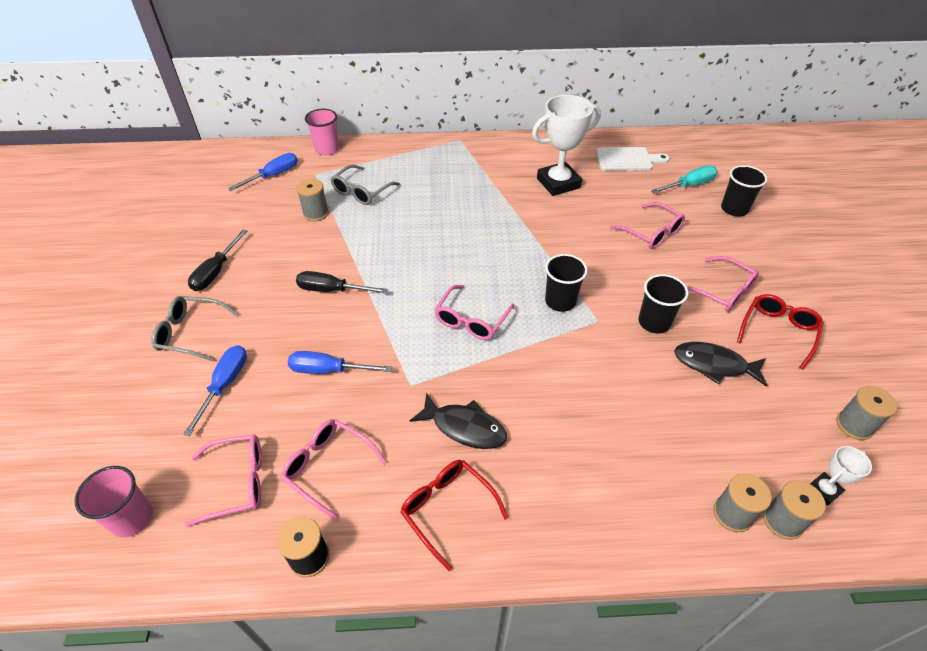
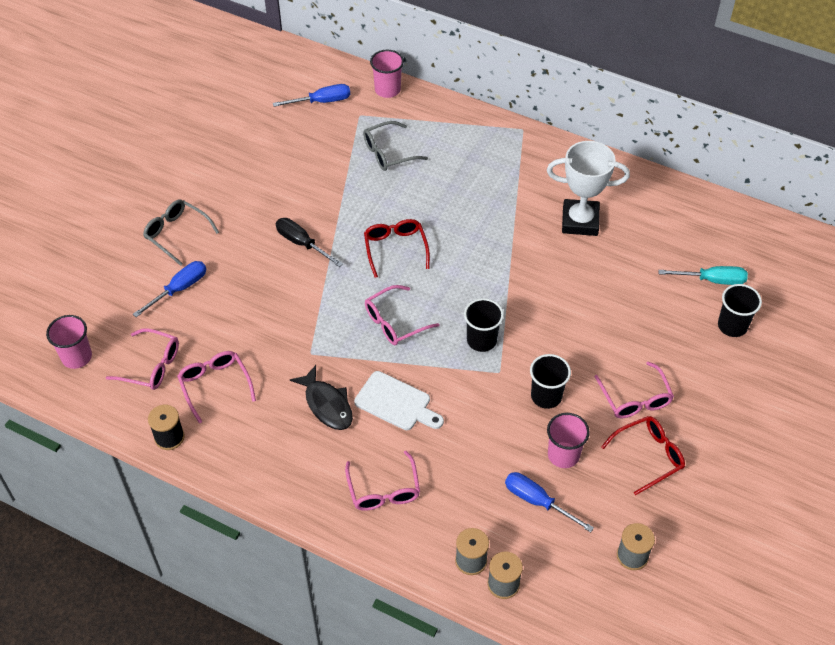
camera: 30 degrees right, 5 degrees up
(216, 272) = (222, 185): black screwdriver -> none
(316, 213) = (334, 160): grey spool -> none
(328, 370) = (258, 312): blue screwdriver -> blue screwdriver (537, 501)
(447, 509) = (275, 454): red glasses -> red glasses (395, 248)
(627, 159) = (675, 223): white cutting board -> white cutting board (396, 403)
(651, 233) = (623, 313): pink glasses -> pink glasses (384, 490)
(714, 365) = (563, 455): black fish -> pink cup
(823, 490) = (556, 583): white trophy -> none

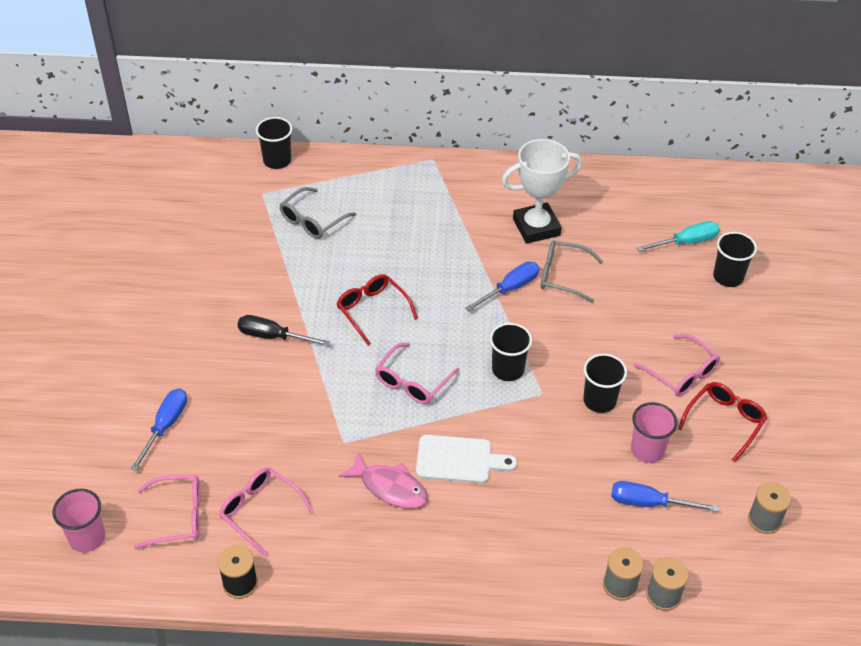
camera: 25 degrees left, 5 degrees down
(177, 234) = (131, 371): grey glasses -> grey glasses (562, 276)
(322, 101) = (215, 191): blue screwdriver -> blue screwdriver (510, 288)
(327, 404) = (390, 487): black fish -> pink fish
(384, 490) = (495, 550): pink glasses -> none
(387, 90) = (277, 160): pink cup -> black cup

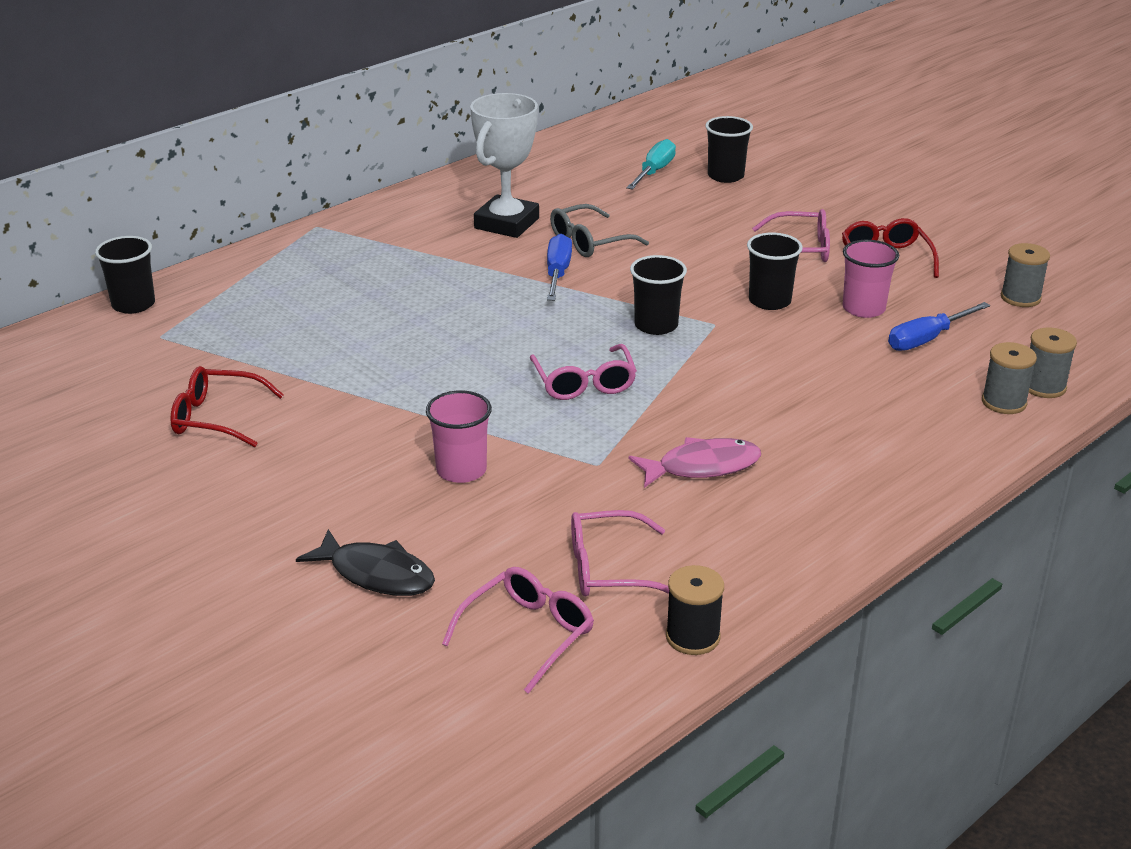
camera: 45 degrees left, 15 degrees down
(87, 537) = (451, 728): pink cup -> pink cup (461, 470)
(165, 426) = (376, 574): blue screwdriver -> black fish
(273, 336) = (375, 433): black screwdriver -> none
(312, 220) = (260, 328): grey glasses -> none
(372, 310) = (449, 357): red glasses -> red glasses (216, 418)
(458, 460) = (727, 409): white cutting board -> none

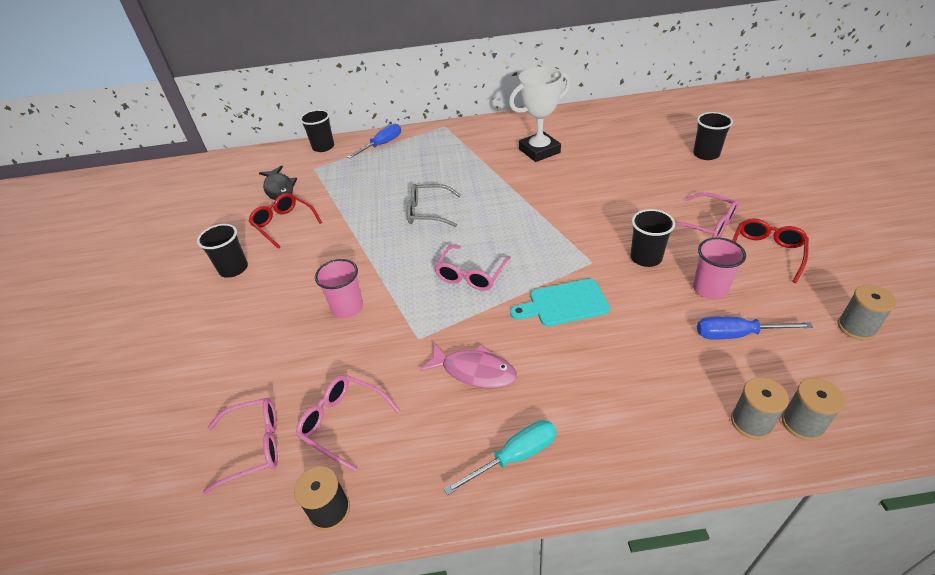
camera: 40 degrees right, 10 degrees up
(376, 574) = (238, 358): black fish -> black fish (279, 188)
(557, 273) = (533, 192): blue screwdriver -> blue screwdriver (382, 145)
(589, 242) = (573, 177): grey glasses -> grey glasses (428, 212)
(654, 172) = (661, 139): turquoise screwdriver -> turquoise screwdriver (514, 456)
(656, 325) = (554, 249): black cup -> black cup (233, 269)
(729, 373) = (564, 304): none -> turquoise cutting board

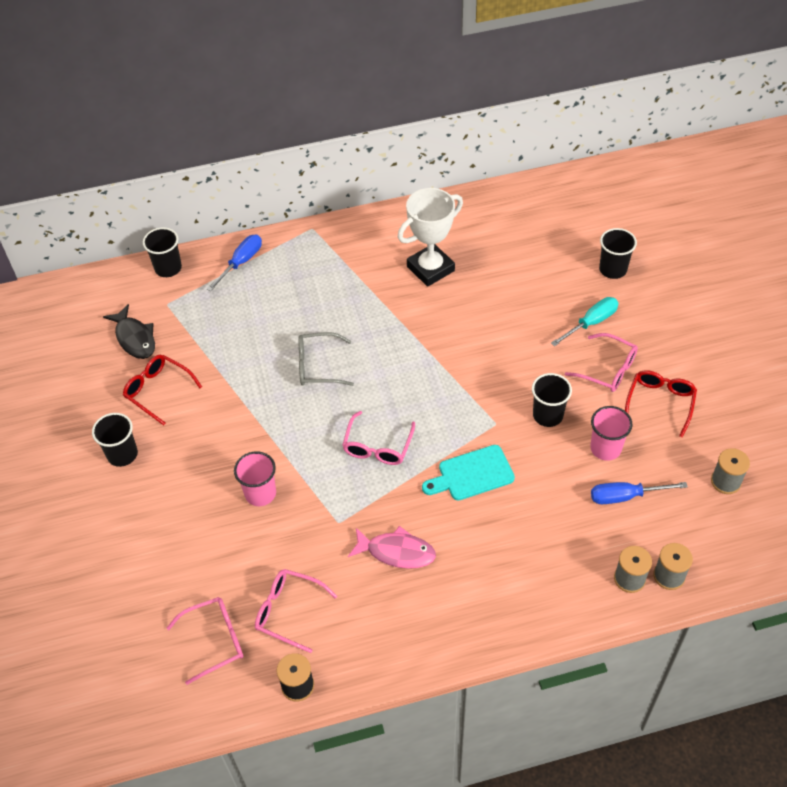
camera: 10 degrees left, 10 degrees up
(514, 456) = (441, 626): turquoise screwdriver -> turquoise screwdriver (591, 323)

